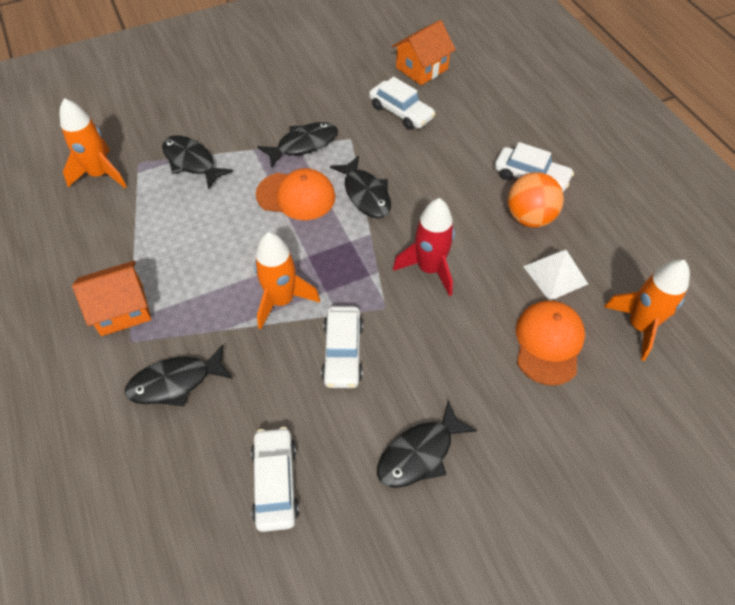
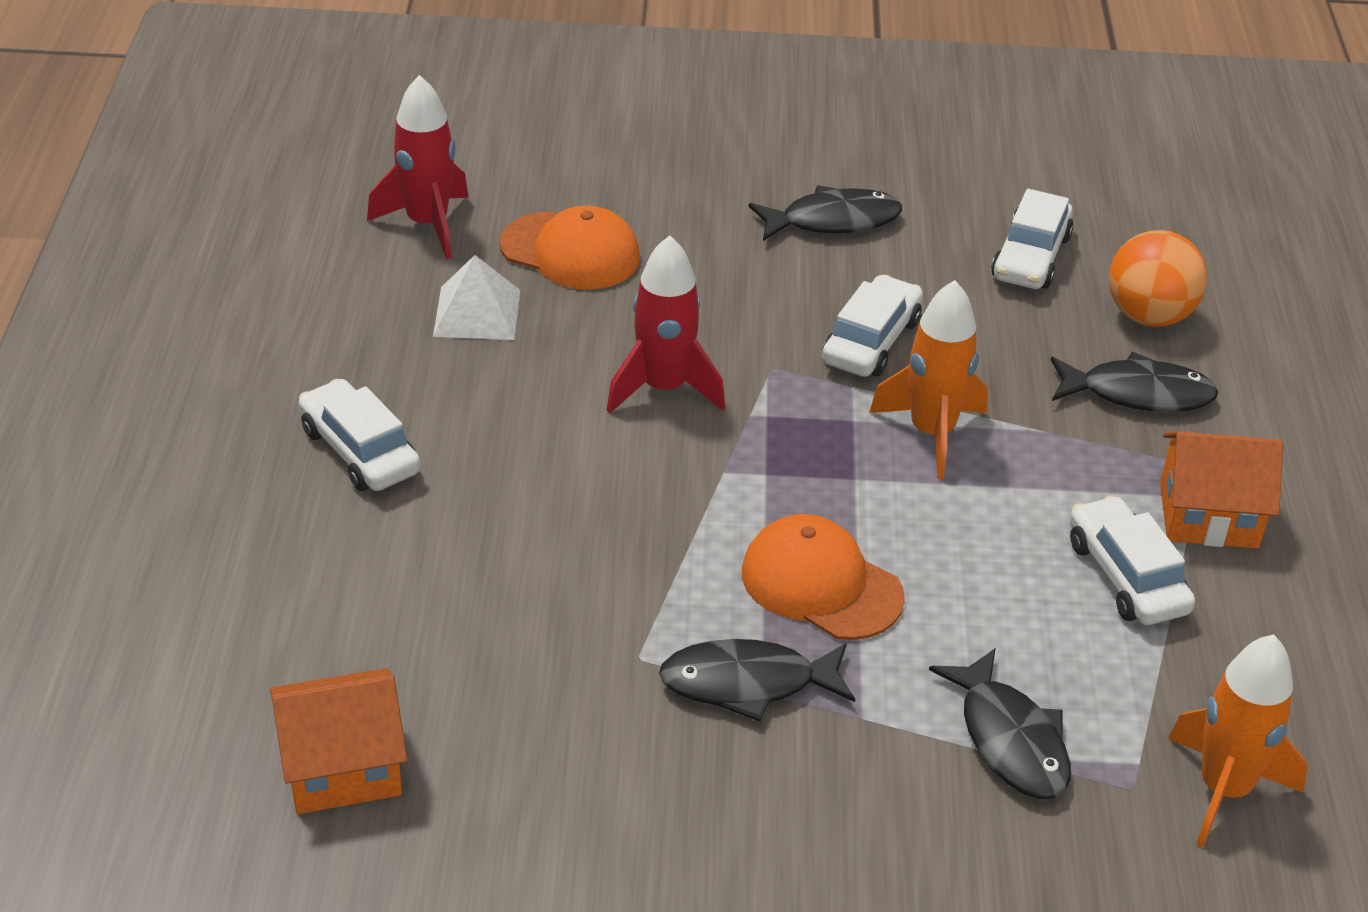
camera: 155 degrees left, 15 degrees down
(365, 194) = (686, 537): black fish -> none
(401, 112) = (486, 673): white car -> white car (1126, 576)
(529, 217) = (432, 394): orange ball -> orange ball (1149, 316)
(548, 343) = (570, 252): orange cap -> orange cap turned 105 degrees counterclockwise
(639, 326) = (427, 224): orange rocket -> red rocket

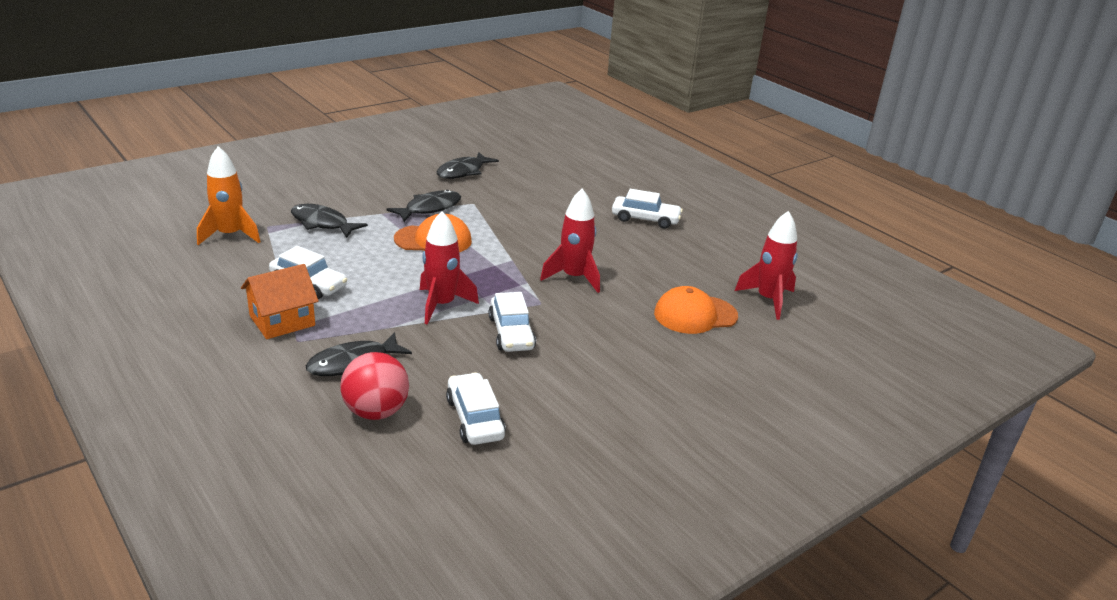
camera: 140 degrees right, 10 degrees down
(342, 767) = (525, 159): orange house -> none
(477, 313) = (686, 275): white pyramid -> none
(833, 221) = (604, 389): black fish -> black fish (463, 172)
(931, 433) = (442, 305): orange rocket -> red rocket
(1149, 316) = (376, 412): orange ball -> red ball

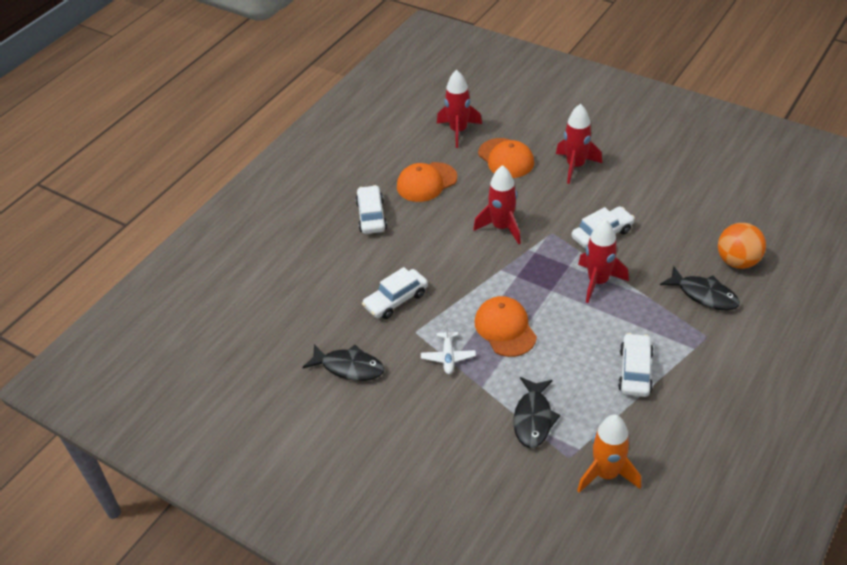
camera: 105 degrees left, 15 degrees up
(282, 321) = (693, 358): orange house -> none
(376, 412) = (737, 261): red ball -> orange ball
(429, 208) = (448, 357): black fish -> white plane
(475, 418) = (702, 218): white car -> white car (396, 300)
(649, 358) = (575, 166): none -> red rocket
(680, 257) = (426, 182): none -> orange cap

